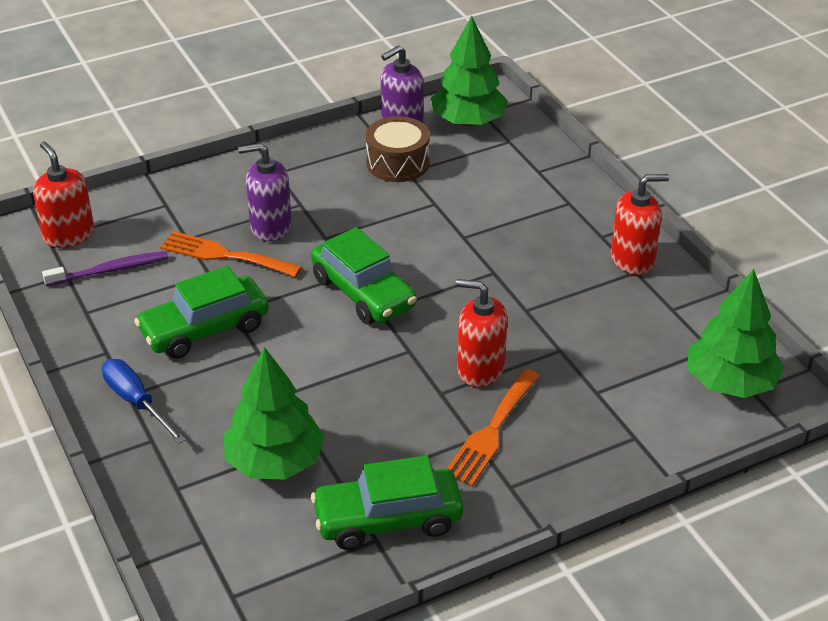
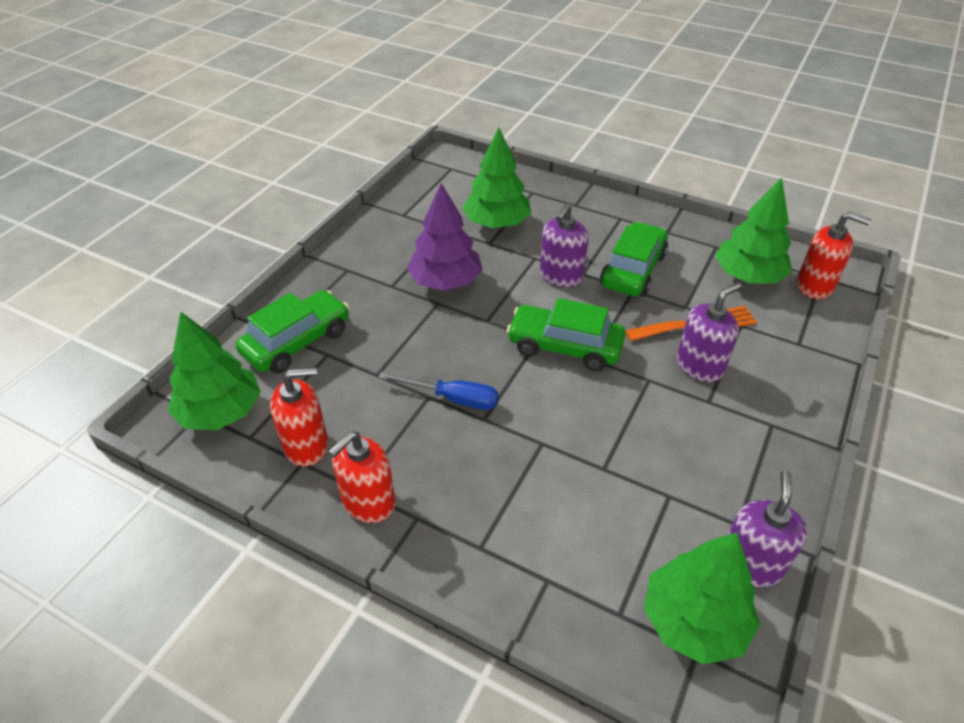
camera: 145 degrees right, 5 degrees up
(109, 270) = (748, 276): purple toothbrush -> green tree
(136, 402) = (610, 216): blue screwdriver -> blue screwdriver (453, 398)
(283, 359) = (561, 276): none -> purple soap dispenser
(388, 519) = (405, 225): green car -> green car (297, 342)
(398, 163) = (690, 501): brown drum -> none
(410, 413) = (445, 281): none -> purple tree
(480, 369) = (425, 331): red soap dispenser -> red soap dispenser (306, 445)
(491, 432) = (383, 294): orange fork -> none

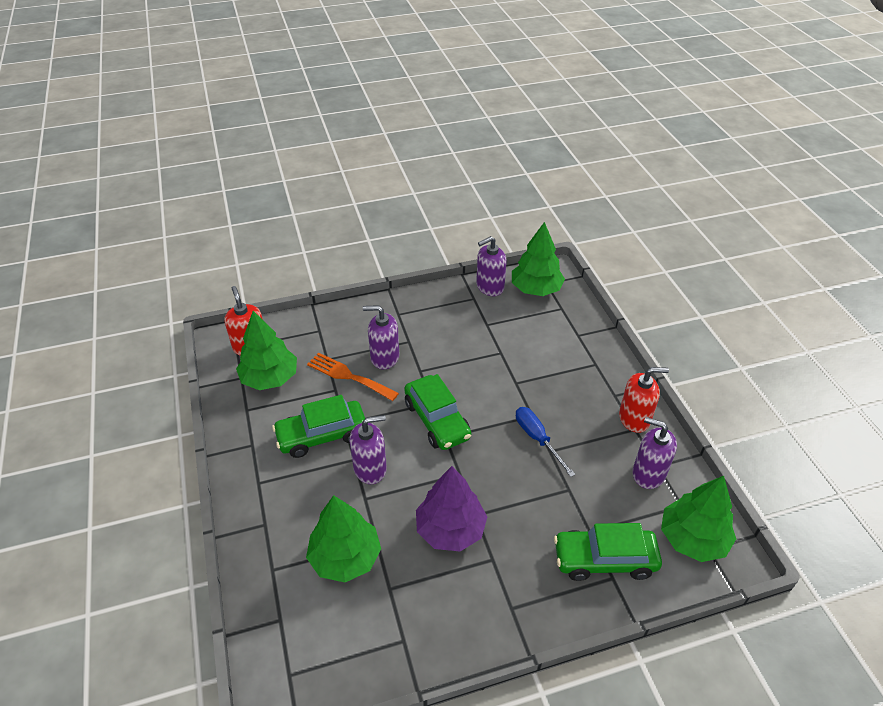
camera: 135 degrees left, 0 degrees up
(306, 445) = (648, 473): red soap dispenser -> purple soap dispenser

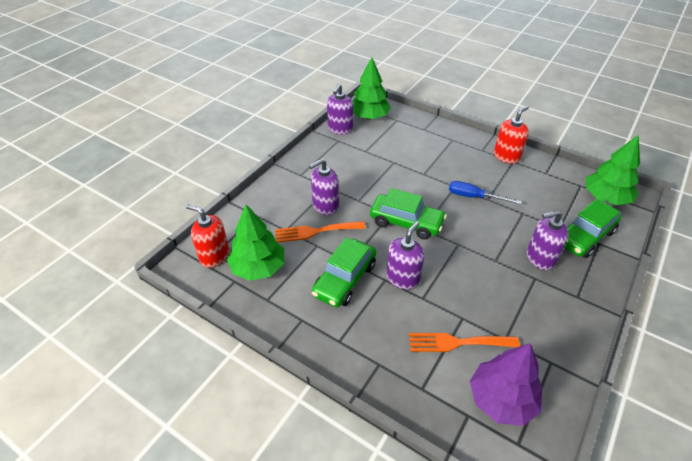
camera: 40 degrees left, 0 degrees up
(345, 557) = (457, 342): green tree -> orange fork
(450, 529) = (493, 279): purple tree -> purple tree (501, 399)
(648, 473) = (547, 179): purple soap dispenser -> purple soap dispenser (540, 258)

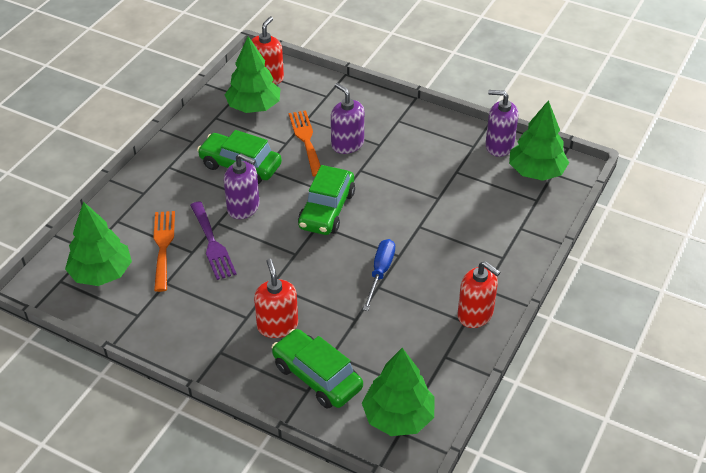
camera: 85 degrees right, 0 degrees up
(451, 302) = (212, 244): none -> purple fork
(501, 399) = (101, 273): purple tree -> green tree
(540, 258) = (277, 325): purple soap dispenser -> red soap dispenser

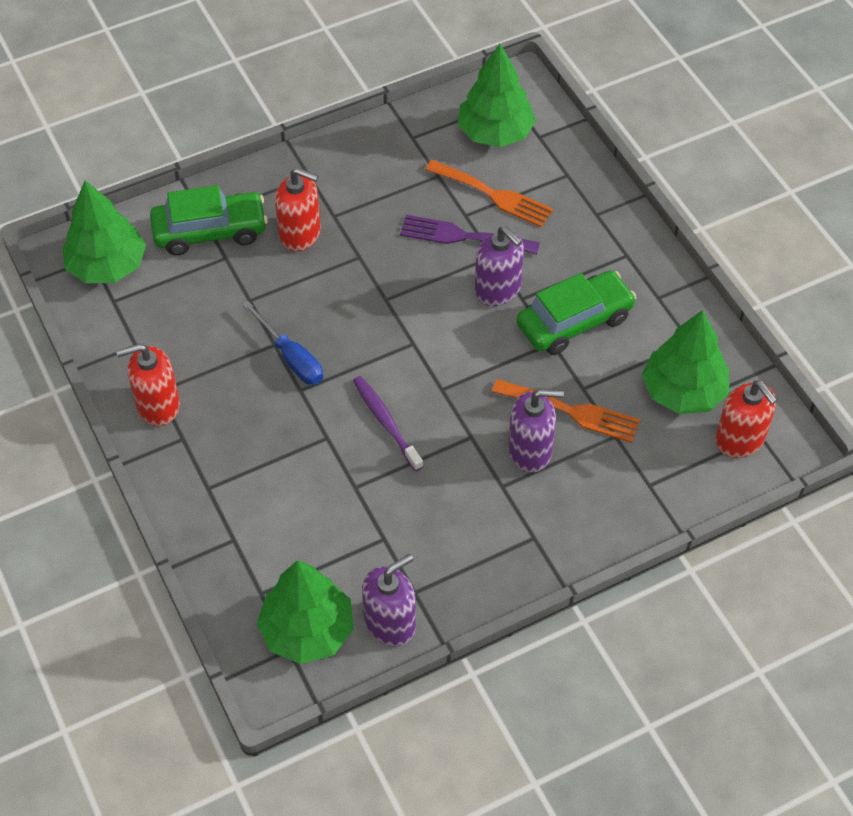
camera: 125 degrees right, 10 degrees up
(243, 207) = (498, 289): purple soap dispenser -> purple soap dispenser turned 105 degrees counterclockwise
(327, 210) = (429, 364): green car -> none
(385, 207) = (386, 422): none -> purple toothbrush

